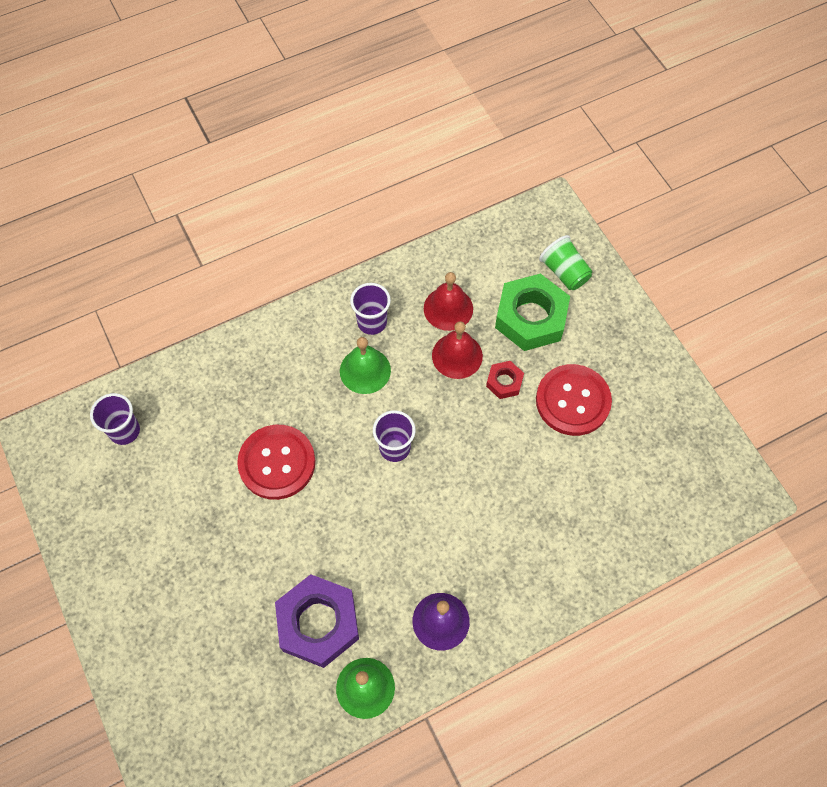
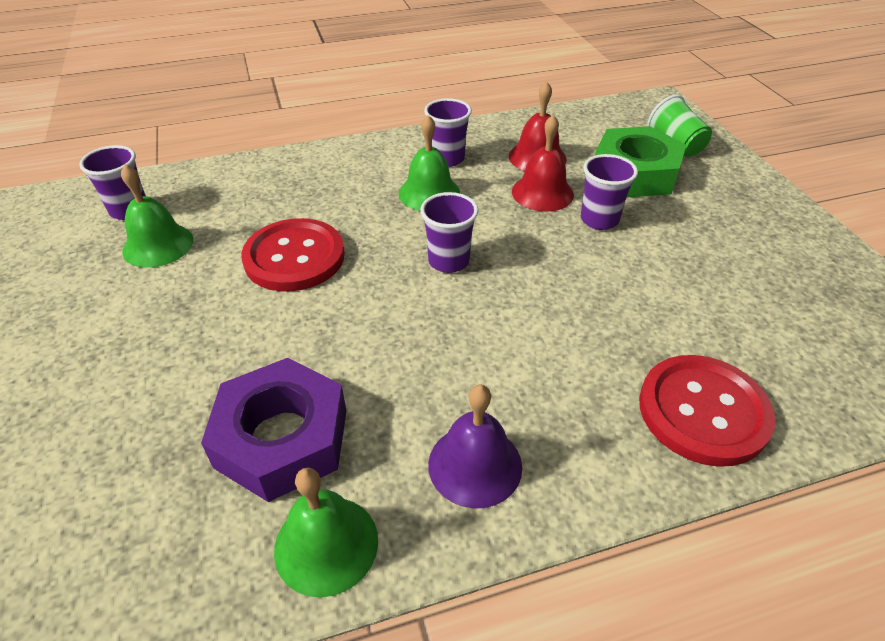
camera: 10 degrees right, 20 degrees down
(166, 467) = (158, 245): none -> green bell
(504, 382) = (599, 220): red nut -> purple cup
(573, 401) = (689, 245): red button -> red button (703, 411)

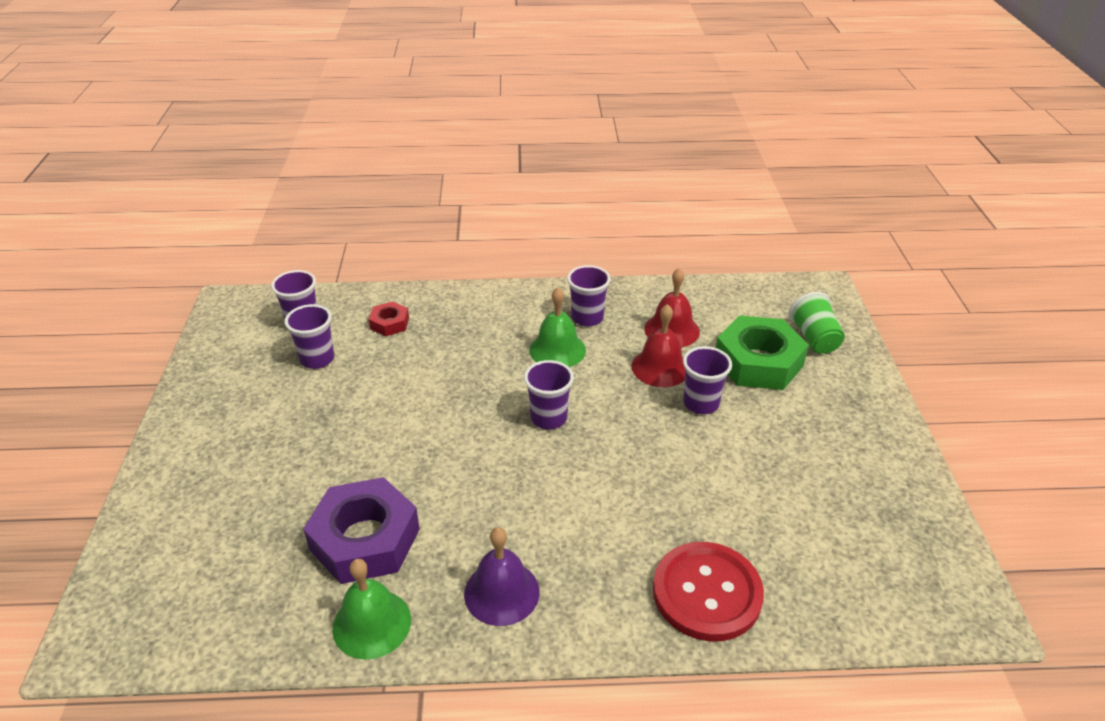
camera: 15 degrees right, 5 degrees down
(158, 245) = (317, 359): green bell -> purple cup
(233, 195) = (389, 323): none -> red nut
(294, 257) = (422, 390): red button -> none

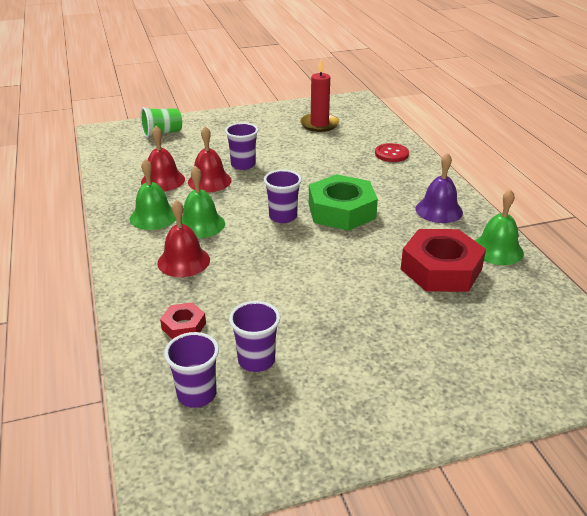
camera: 105 degrees left, 5 degrees down
(365, 539) = (441, 269): purple nut -> red nut
(491, 331) = (183, 261): none -> red bell
(587, 318) = (153, 217): purple cup -> green bell
(707, 593) = (391, 154): red button -> red button, size x0.58
(758, 362) = (193, 149): green nut -> green nut (341, 211)
(842, 520) = (319, 124): none -> red candle

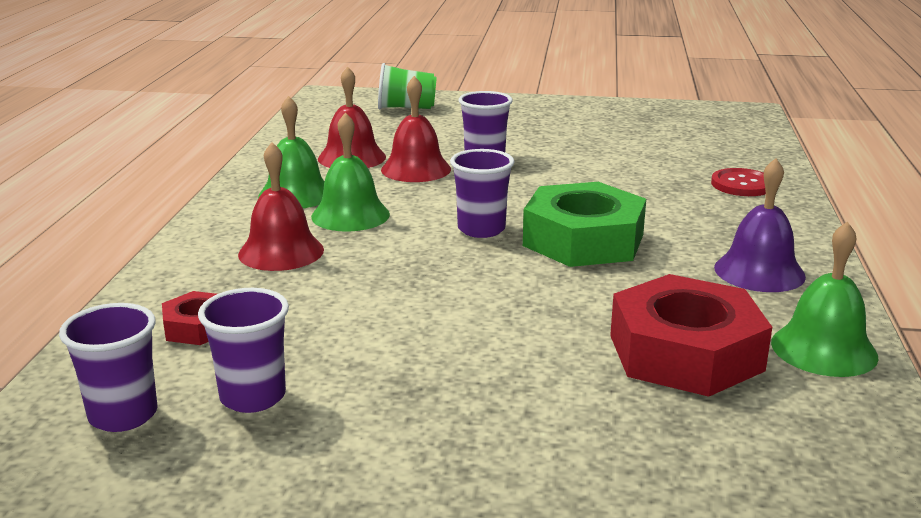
camera: 25 degrees right, 10 degrees down
(319, 124) = (652, 131): red candle -> none

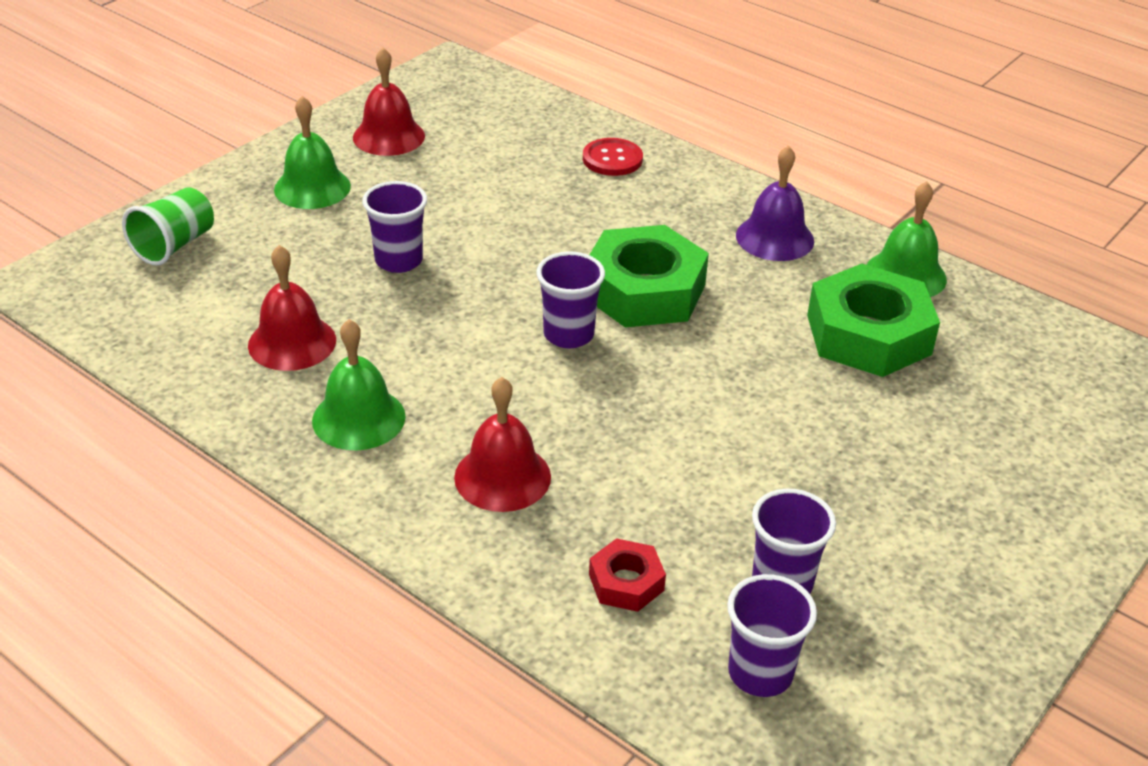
camera: 60 degrees left, 15 degrees up
(350, 215) = (455, 400): green bell -> green bell (312, 187)
(416, 169) = (376, 313): red bell -> red bell (389, 136)
(685, 353) = (868, 334): red nut -> green nut

